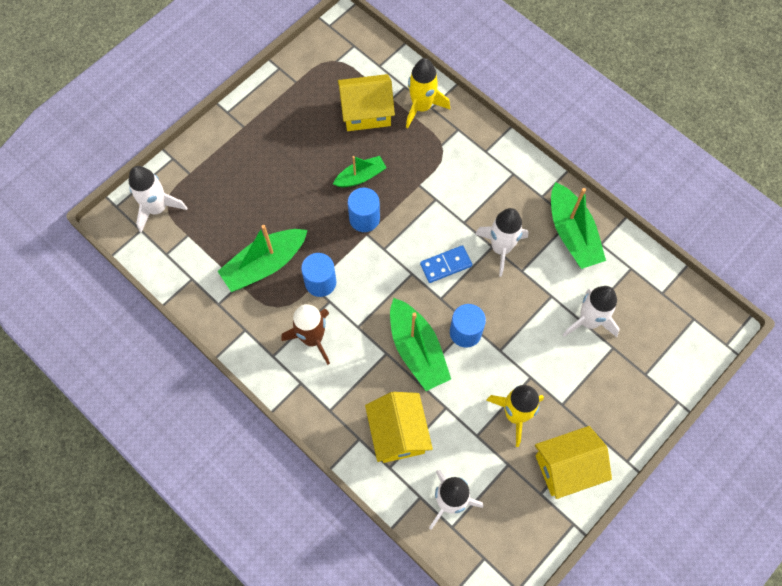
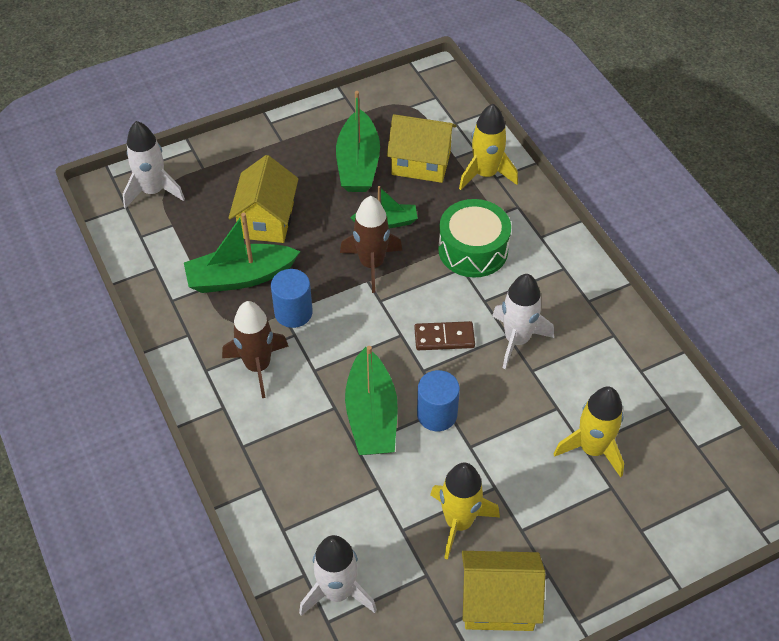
camera: 20 degrees right, 15 degrees down
(364, 218) = (371, 264): blue cylinder -> brown rocket
(398, 433) = (309, 496): yellow house -> yellow house (266, 220)
(438, 180) = (473, 250): none -> green drum
(446, 265) = (444, 338): blue domino -> brown domino
(572, 234) = (609, 350): green boat -> green boat (358, 163)
(589, 321) = (592, 449): white rocket -> yellow rocket

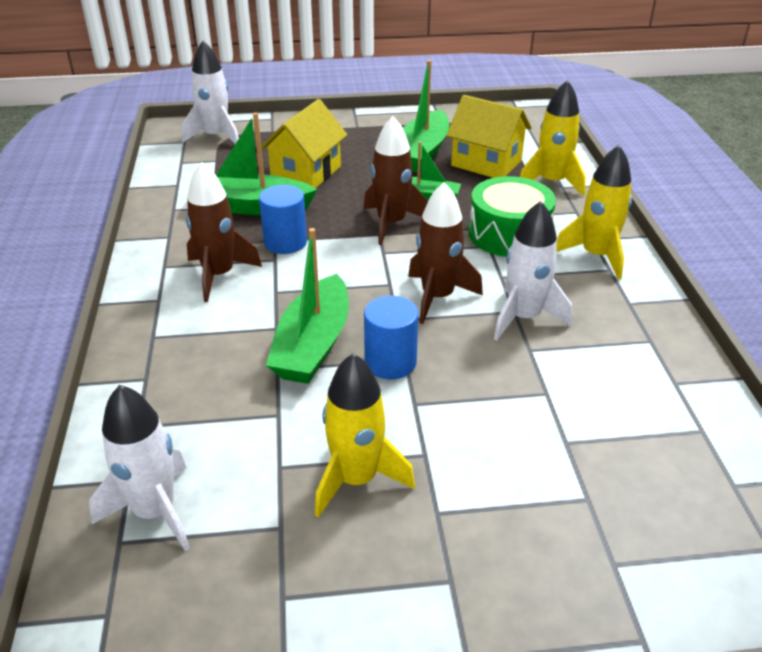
camera: 20 degrees right, 15 degrees down
(444, 338) = (437, 297): brown domino -> brown rocket
(498, 603) = (359, 593): yellow house -> none
(592, 449) = (577, 448): yellow rocket -> yellow rocket (596, 256)

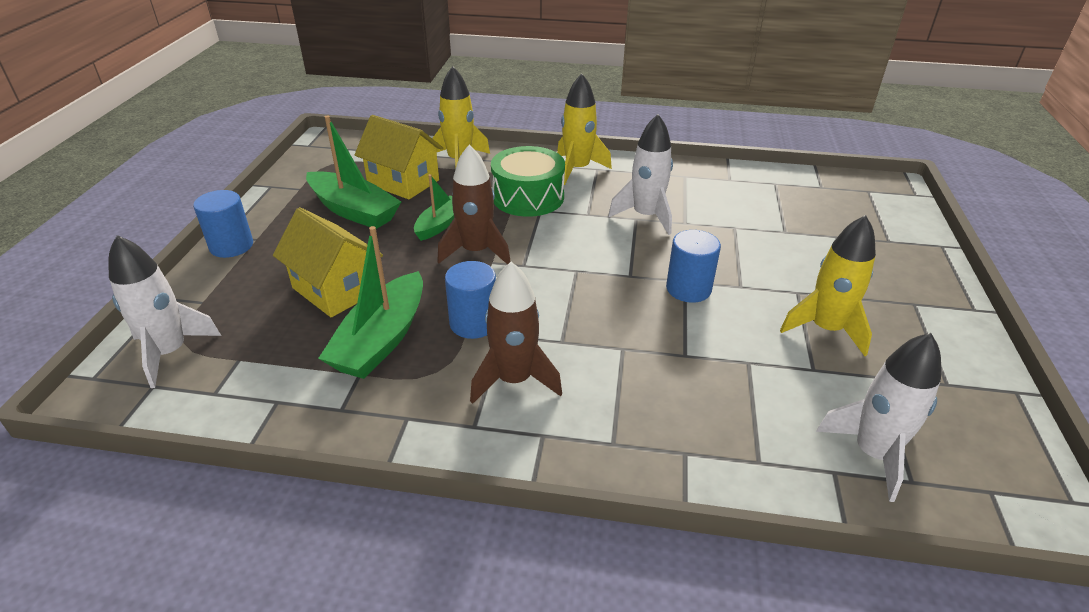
camera: 75 degrees left, 0 degrees up
(313, 345) = (655, 328): green boat -> none
(342, 120) = (231, 246): none -> blue cylinder
(437, 297) = (605, 249): brown rocket -> none
(486, 163) = (403, 182): yellow house -> yellow house turned 75 degrees clockwise

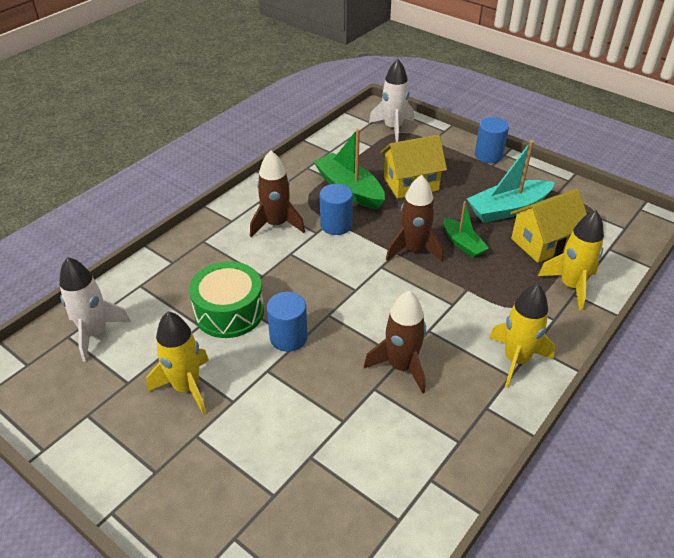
camera: 120 degrees right, 5 degrees up
(353, 211) = (508, 209): green boat -> turquoise boat
(528, 197) = (478, 305): green drum -> green drum (229, 311)
(646, 216) = (401, 366): white rocket -> brown rocket

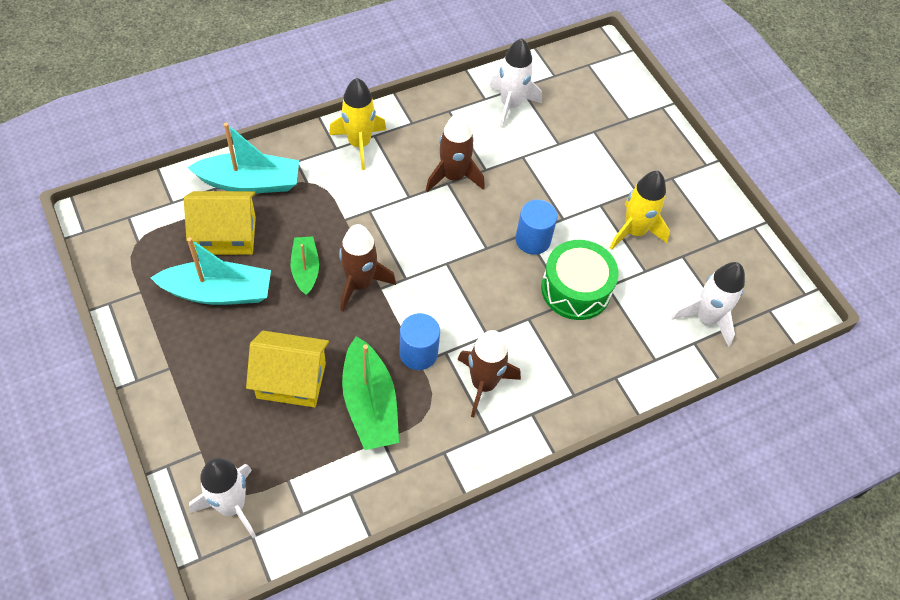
camera: 160 degrees left, 15 degrees up
(394, 485) = (511, 105): none -> white rocket
(488, 155) = (157, 387): blue cylinder -> none
(571, 286) = (250, 182): yellow rocket -> turquoise boat

